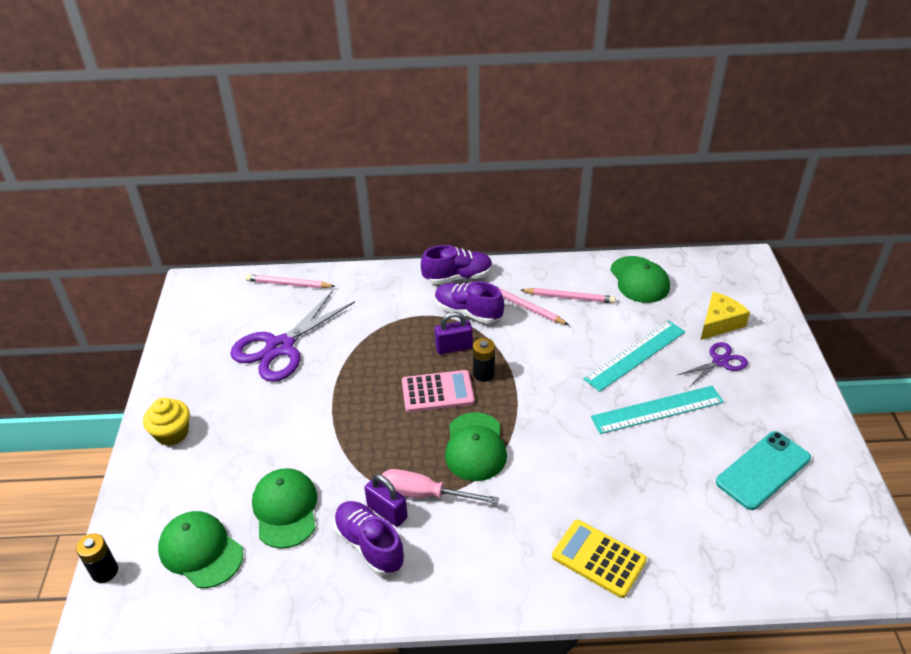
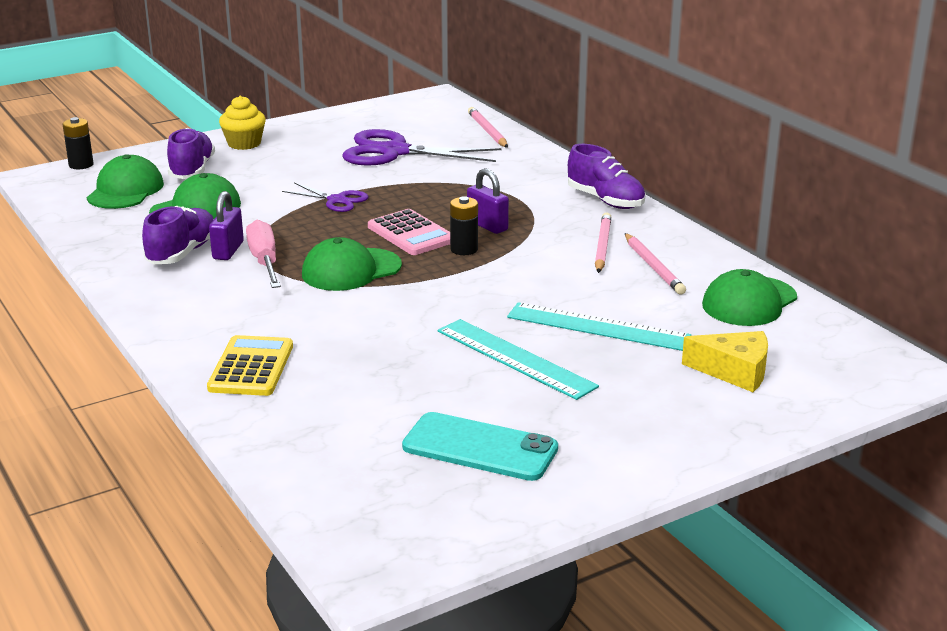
camera: 60 degrees right, 15 degrees down
(468, 312) = (553, 219): purple shoe -> purple shoe (192, 170)
(720, 362) = (654, 385): purple scissors -> purple scissors (337, 200)

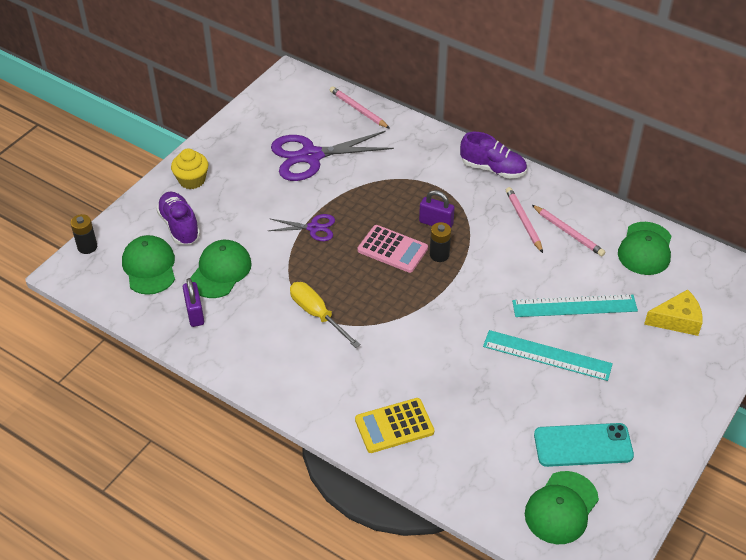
camera: 25 degrees left, 20 degrees up
(182, 253) = (252, 325): purple shoe -> none
(228, 250) = (282, 311): purple padlock -> purple padlock (195, 313)
(251, 367) = (394, 426): yellow calculator -> yellow calculator turned 90 degrees counterclockwise
(264, 261) = (317, 314): pink screwdriver -> yellow screwdriver
(351, 270) = (382, 303): green cap -> green cap (561, 508)

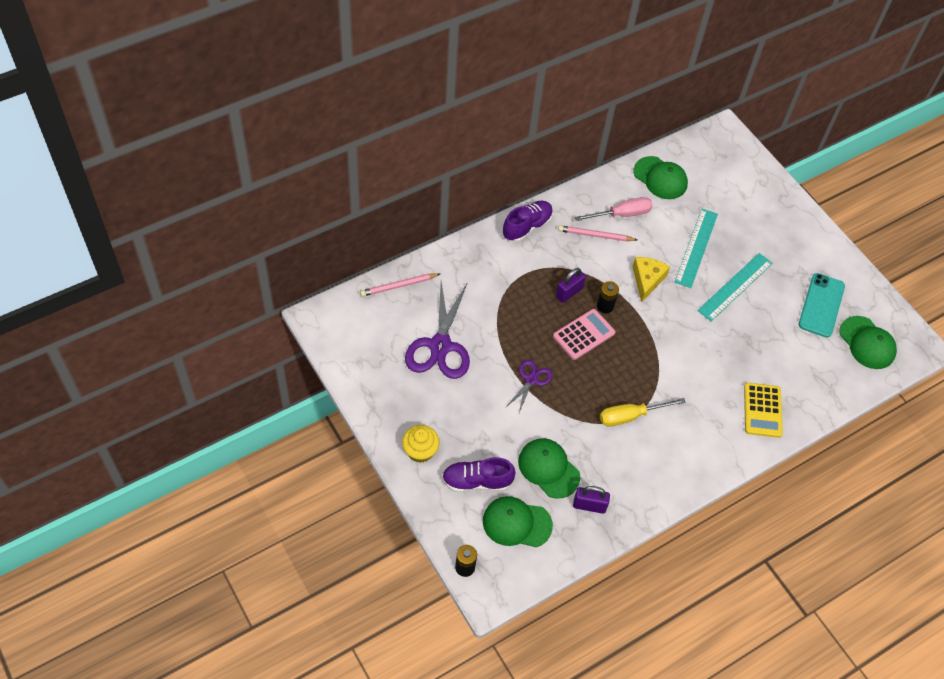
camera: 70 degrees left, 10 degrees up
(568, 232) = (621, 214): pink pencil -> pink screwdriver
(677, 320) = (735, 196): yellow cheese -> yellow cheese (647, 280)

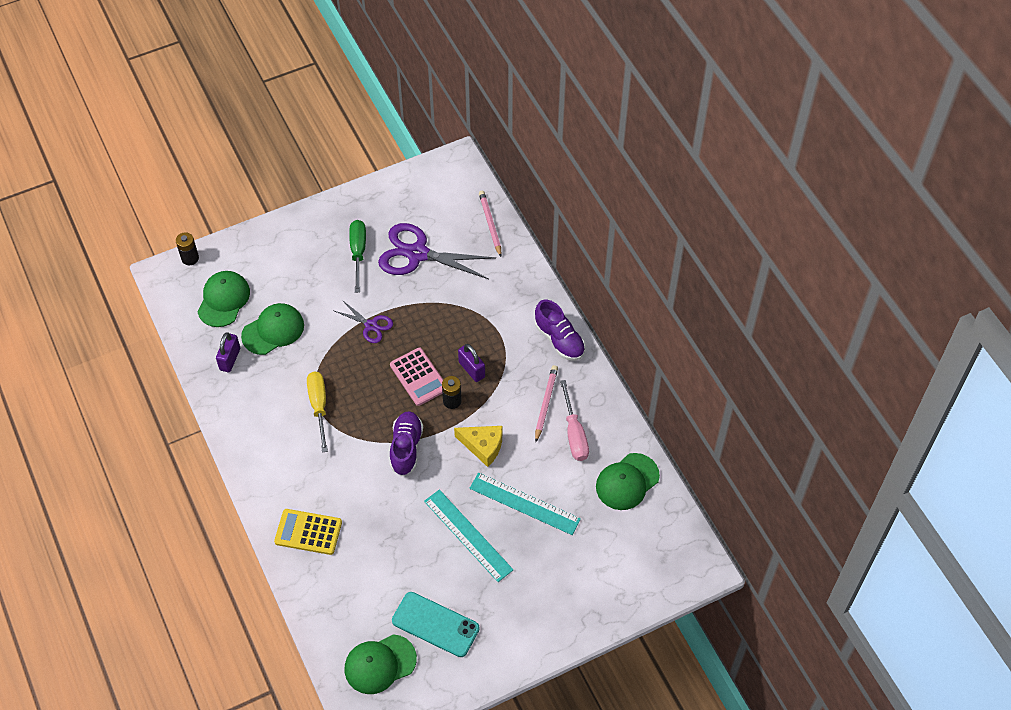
camera: 100 degrees right, 0 degrees up
(420, 451) = (307, 232): yellow cupcake -> none
(443, 399) = (358, 253): none -> green screwdriver
(476, 481) = (269, 273): purple shoe -> purple shoe (406, 448)

